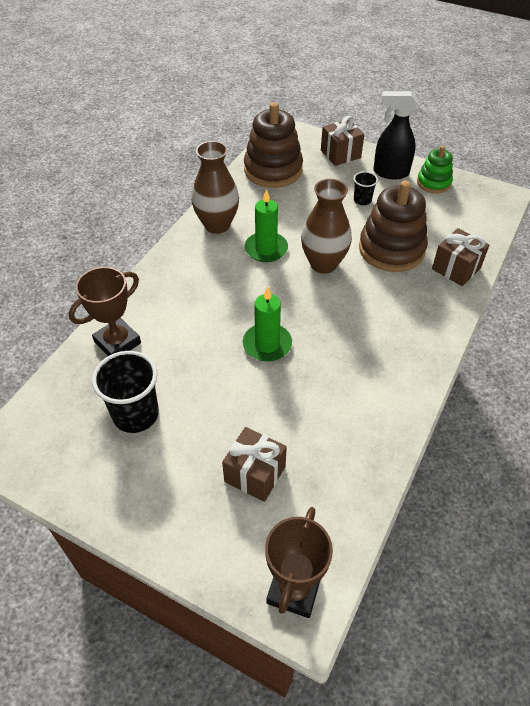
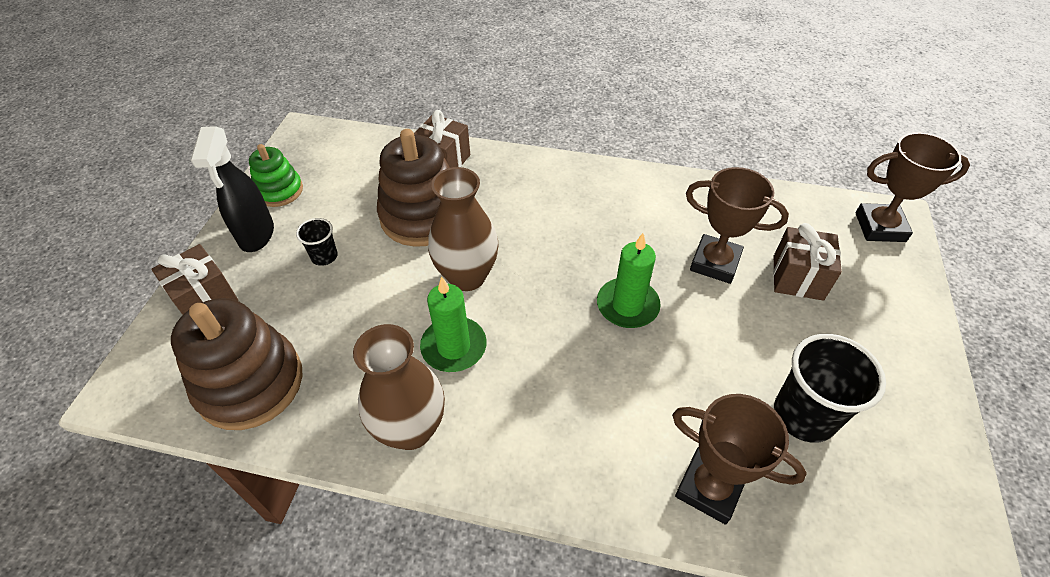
camera: 105 degrees left, 0 degrees up
(291, 417) = (715, 263): none -> brown trophy

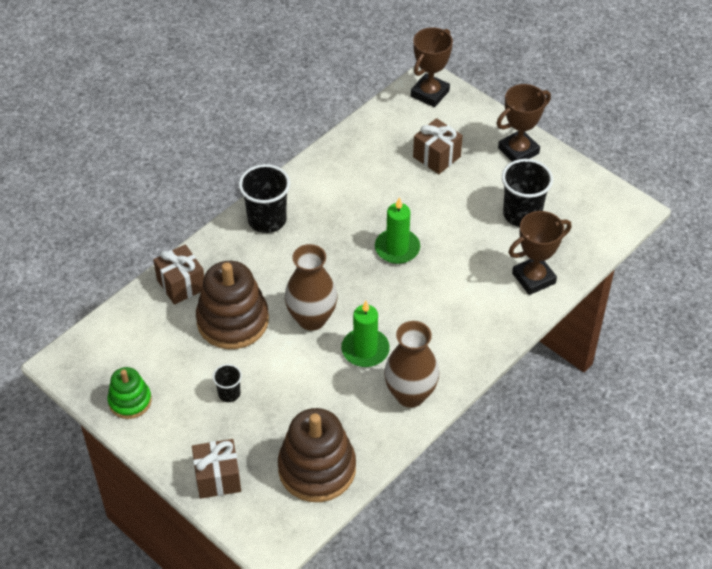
camera: 60 degrees left, 0 degrees up
(256, 235) = (172, 430): black spray bottle -> none
(571, 181) = (267, 220): none -> black cup
(715, 263) = (397, 187): brown trophy -> brown trophy (518, 150)

